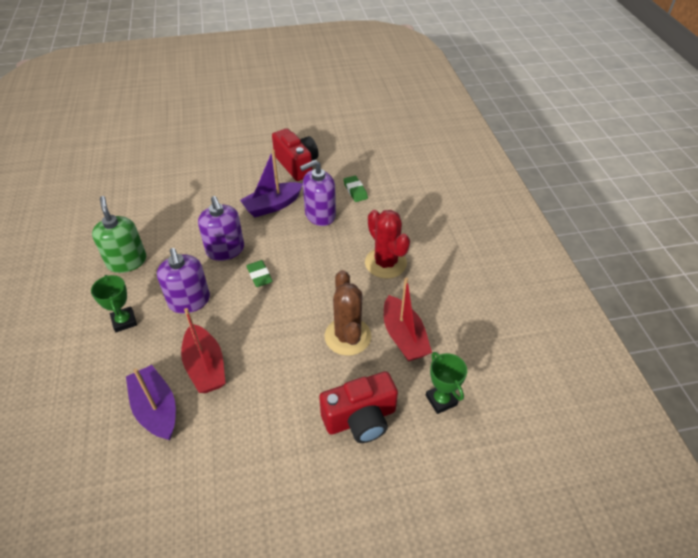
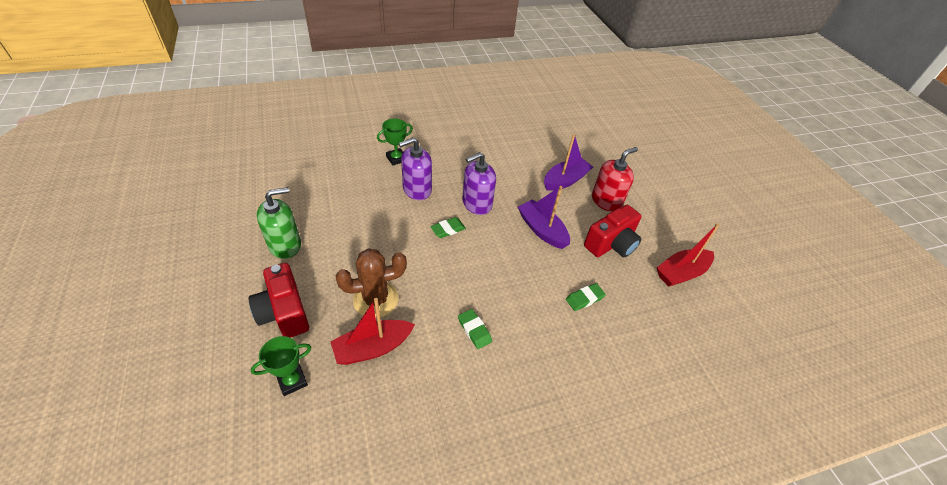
camera: 80 degrees right, 0 degrees up
(127, 261) = (456, 150): green soap dispenser -> green soap dispenser (285, 245)
(156, 409) = (316, 187): purple boat -> purple boat (565, 180)
(205, 367) = (350, 207): red boat -> red boat (681, 273)
(242, 158) = (606, 201): none -> red soap dispenser
(320, 215) = (537, 269): purple soap dispenser -> none
(385, 263) = (474, 330): red cactus -> green eraser

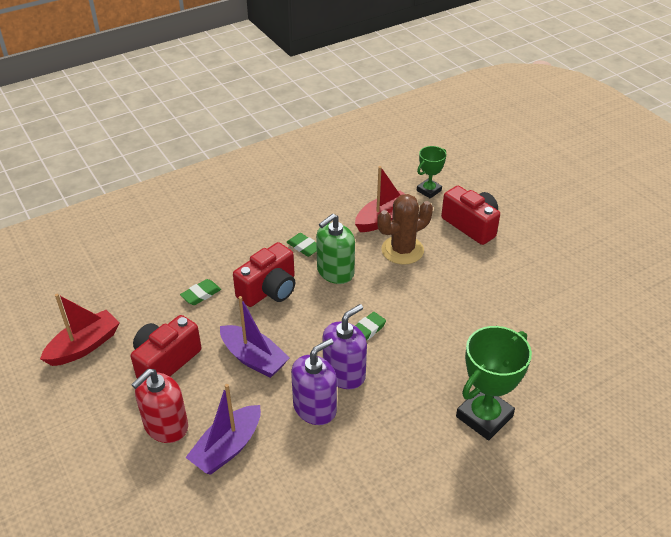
camera: 170 degrees right, 5 degrees down
(285, 245) = (521, 274): green soap dispenser -> green soap dispenser (335, 272)
(396, 158) = (484, 416): green trophy -> green trophy, size x1.72
(417, 189) = (428, 374): purple soap dispenser -> purple soap dispenser (315, 408)
(520, 287) = (269, 290): none -> red camera

